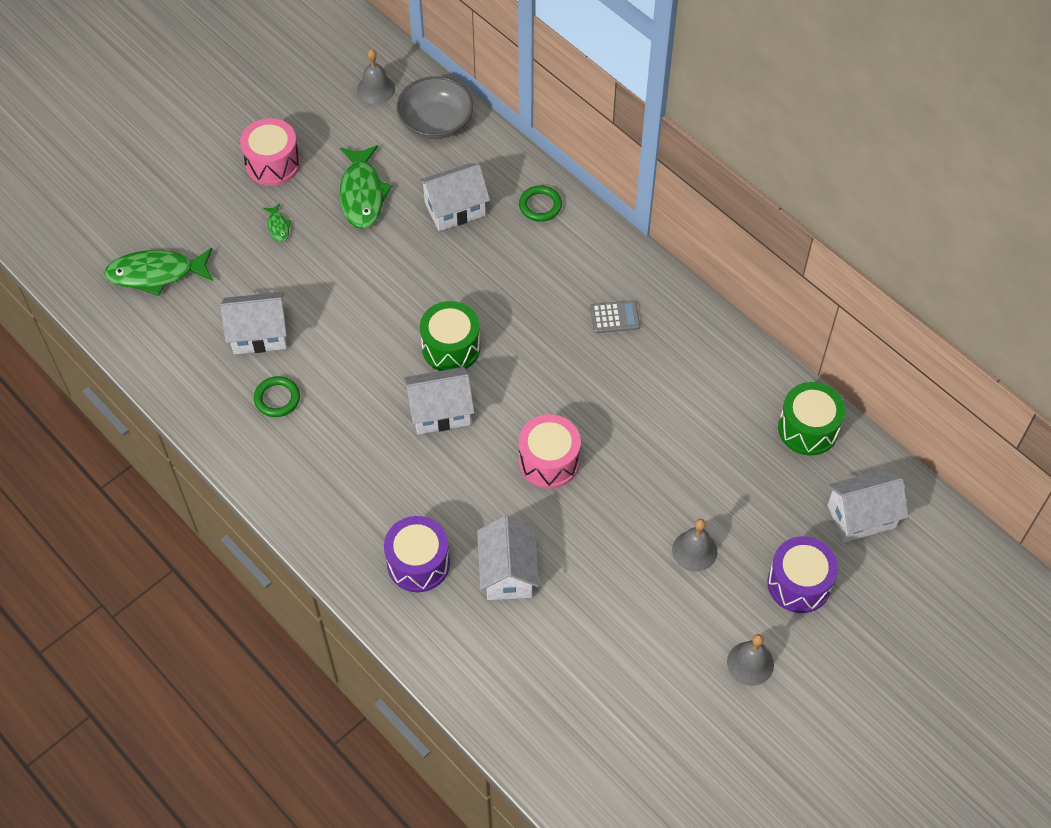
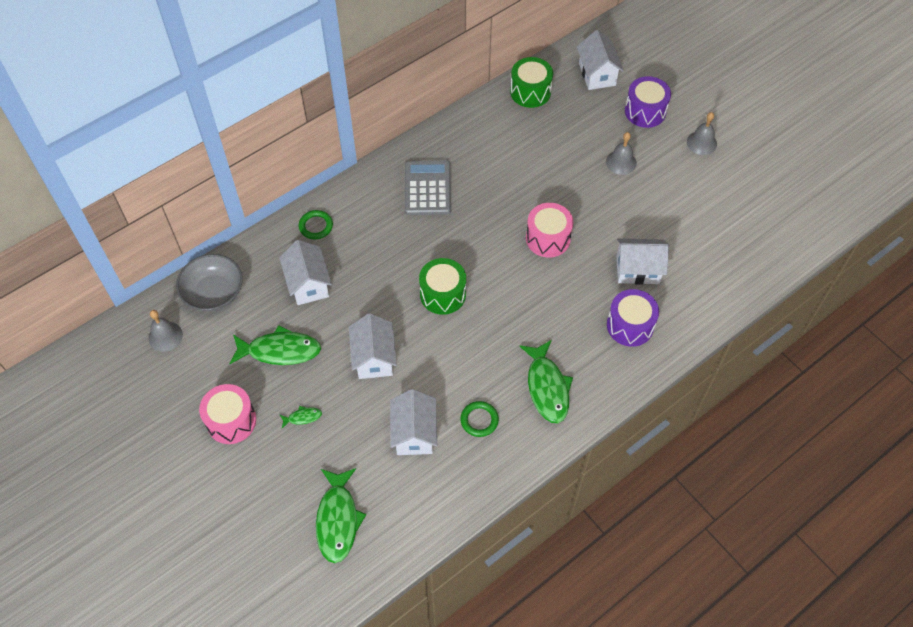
camera: 85 degrees left, 0 degrees up
(323, 469) = (547, 387): none -> green fish
(440, 412) = (500, 305): white house -> white house (374, 358)
(615, 317) = (427, 188): grey calculator -> grey calculator, size x1.85

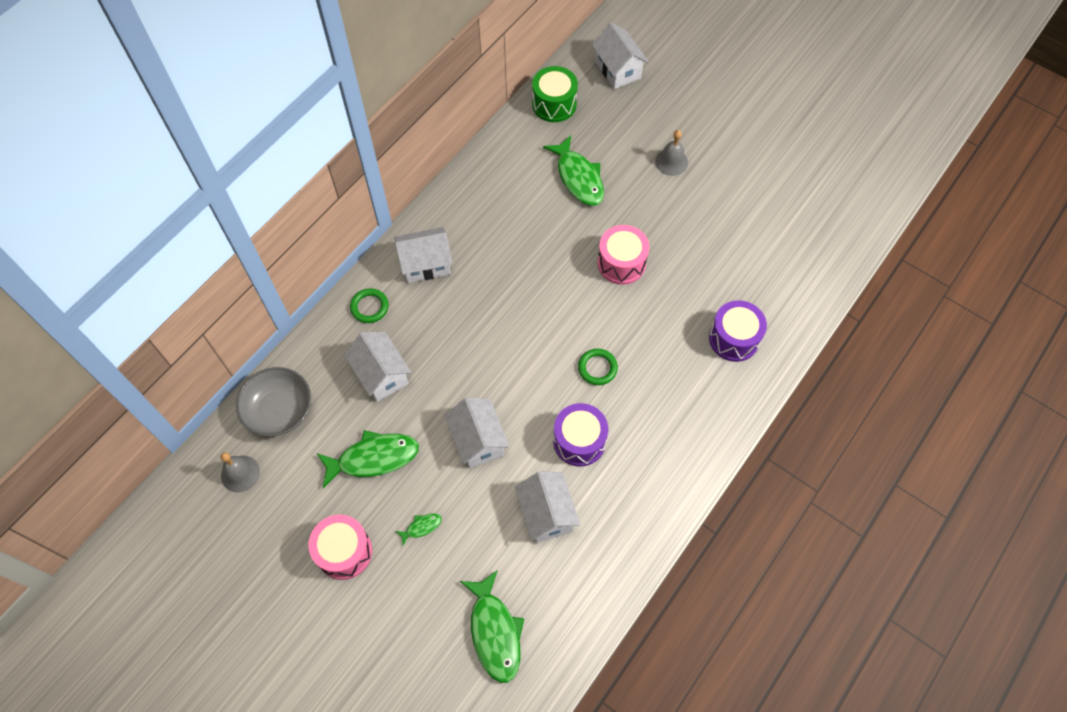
camera: 15 degrees left, 5 degrees up
(427, 188) = (478, 236): grey calculator -> none
(443, 294) = (530, 351): green drum -> none
(479, 420) = (610, 481): green ring -> green ring (597, 368)
(547, 387) = (669, 427): green fish -> green fish (578, 177)
(637, 270) = (723, 276): white house -> white house (426, 264)
(645, 111) = (679, 100): purple drum -> purple drum (579, 441)
(701, 143) = (747, 122): grey bell -> none

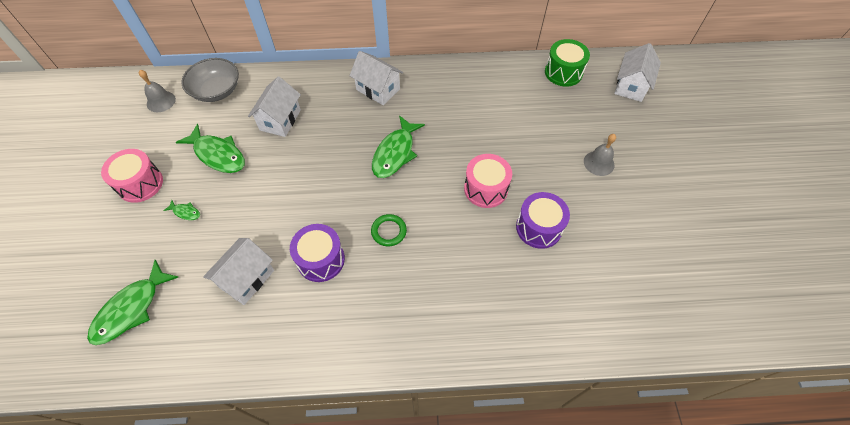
camera: 50 degrees right, 5 degrees down
(369, 307) = (322, 84): green ring -> none
(478, 441) = (273, 200): white house -> none
(578, 177) = (524, 121): green fish -> green fish (395, 153)
(734, 338) = (497, 305): purple drum -> purple drum (538, 228)

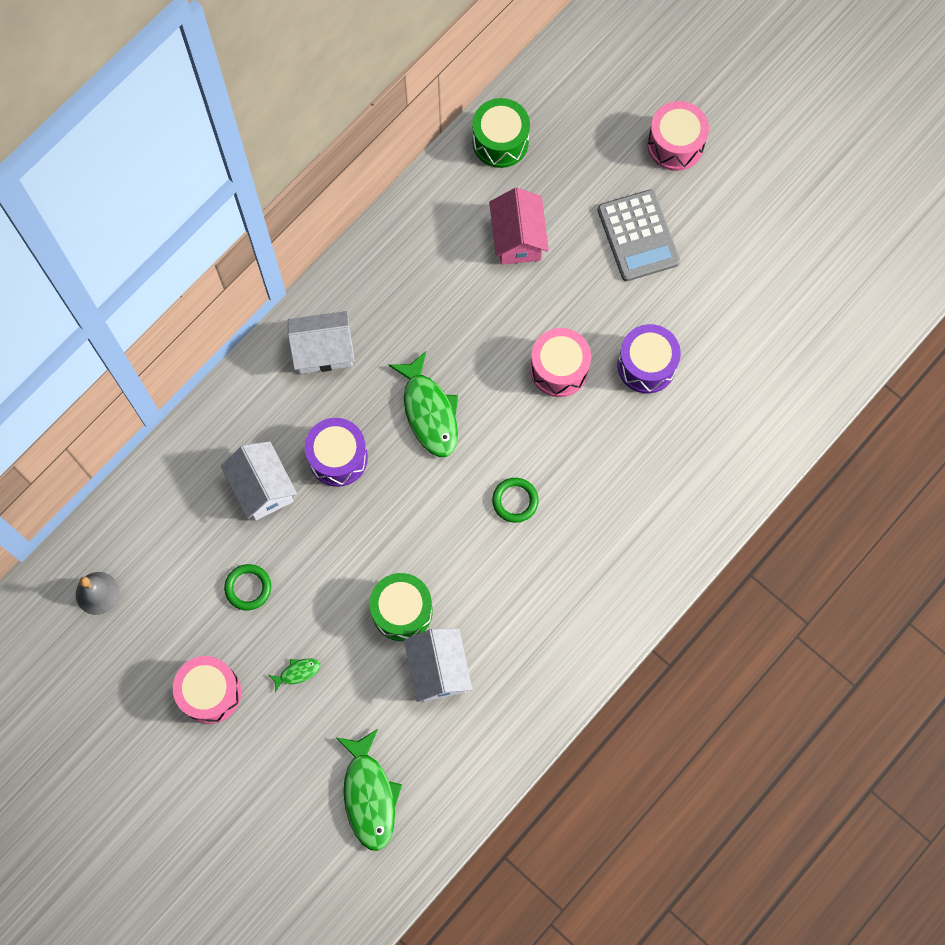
camera: 45 degrees left, 15 degrees up
(216, 91) = (143, 521): grey bowl -> none
(218, 155) = (248, 588): green fish -> green ring
(268, 231) = (402, 611): none -> green drum
(321, 260) = (484, 588): purple drum -> purple drum (338, 457)
(528, 116) = (518, 238): none -> pink house
(599, 163) = (638, 236): grey bell -> grey calculator
(631, 86) = (587, 97): white house -> none
(664, 138) = (675, 144): none -> pink drum

